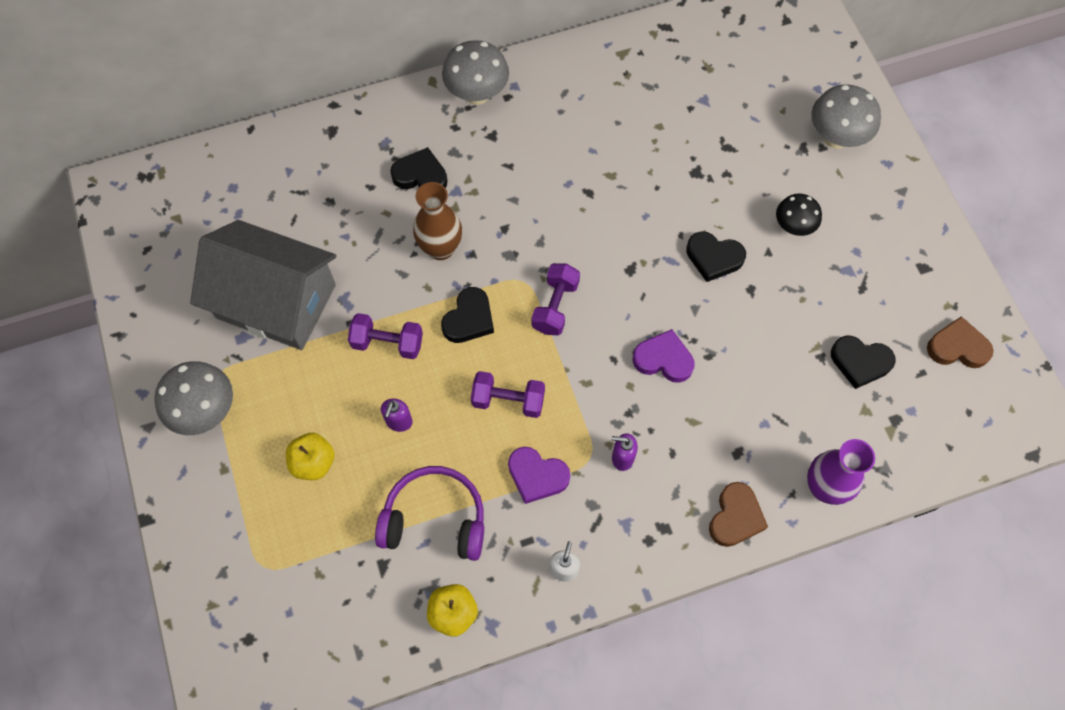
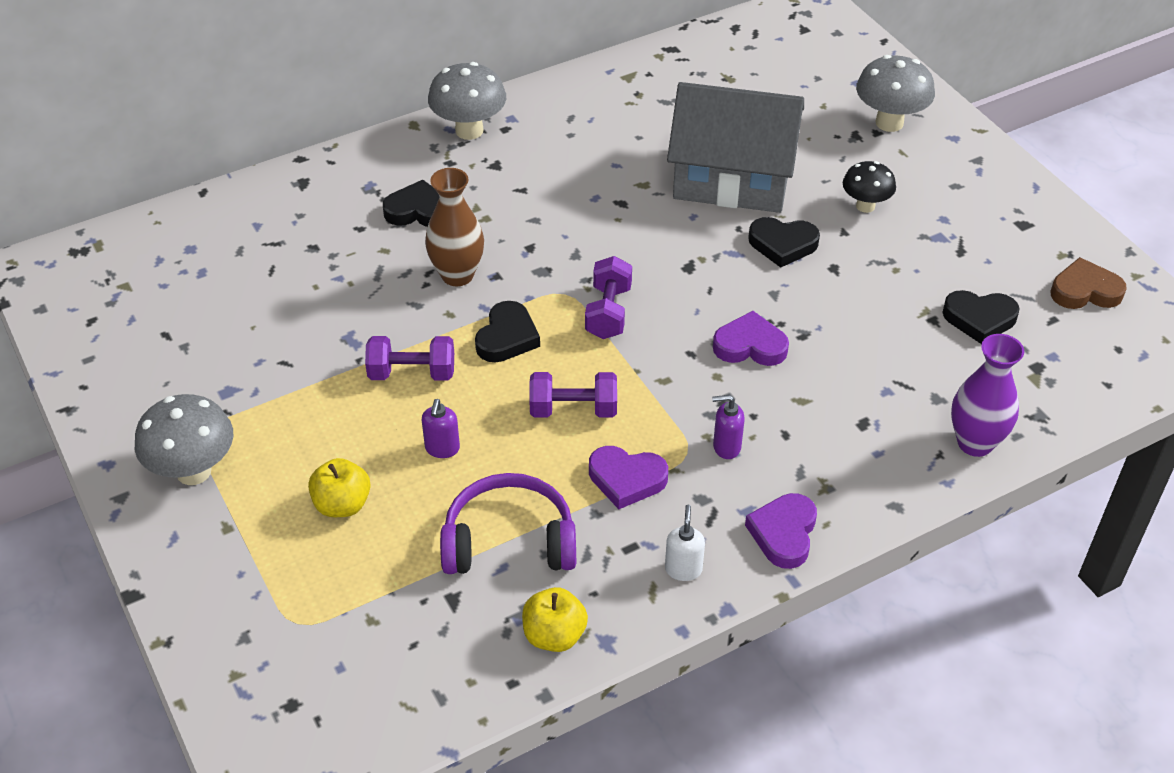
camera: 10 degrees left, 20 degrees down
(276, 301) = (264, 350): grey house -> grey house (732, 178)
(649, 549) = (783, 533): none -> purple heart
(735, 517) = (879, 486): brown heart -> none

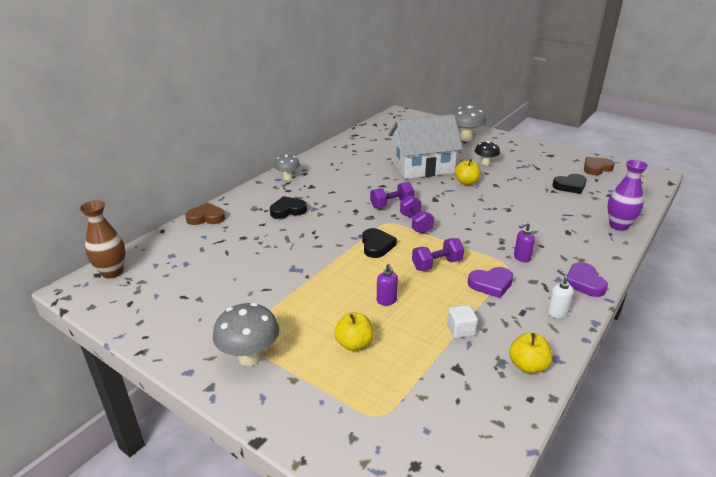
camera: 25 degrees left, 15 degrees down
(282, 185) = (206, 217): none -> brown heart
(412, 373) = (341, 273): purple dumbbell -> purple dumbbell (391, 204)
(457, 275) = (329, 229): brown vase -> brown vase (112, 272)
(469, 130) = (288, 178): grey mushroom -> grey mushroom, size x0.65
(509, 541) = (461, 330): purple headphones -> white cube
(732, 178) = (422, 167): grey house -> white house
(750, 345) = (491, 219): purple heart -> none
(782, 244) = (466, 182): black heart -> yellow apple

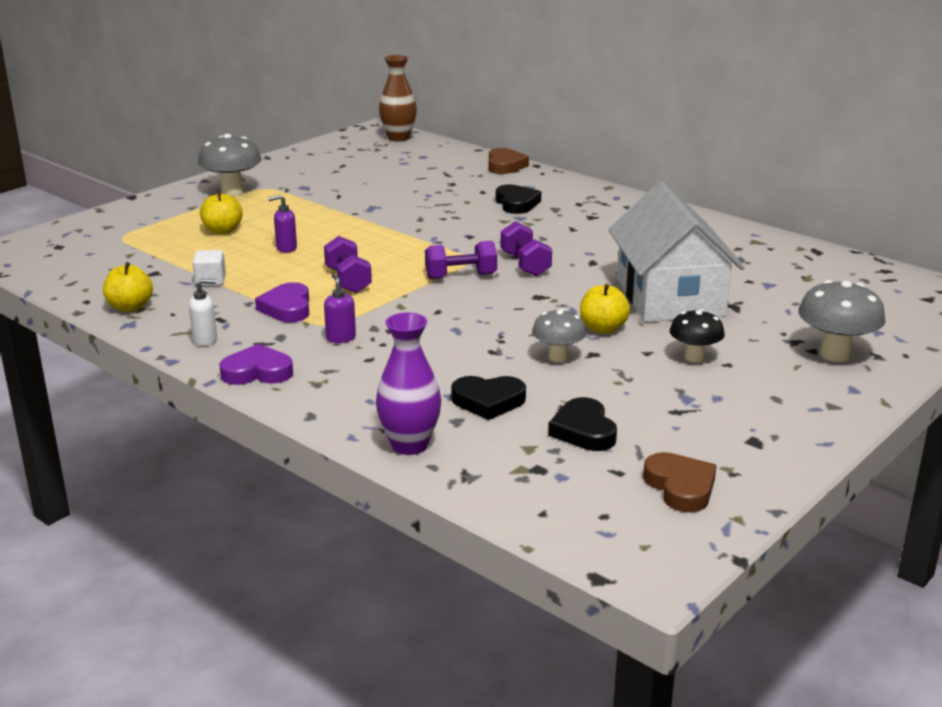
camera: 95 degrees right, 5 degrees down
(288, 178) = (621, 203): grey mushroom -> grey mushroom (558, 357)
(376, 246) = (408, 249): black heart -> black heart (488, 401)

